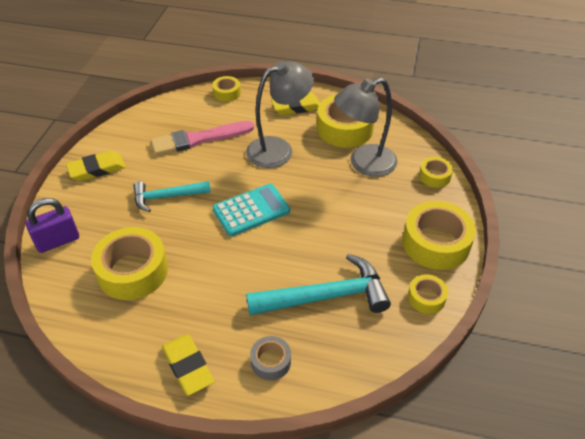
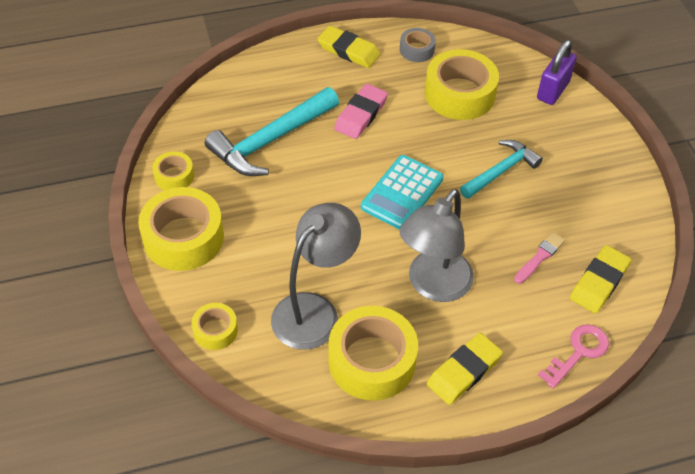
camera: 150 degrees right, 5 degrees up
(97, 169) = (606, 170): yellow eraser -> yellow eraser (599, 282)
(199, 139) = (540, 257): pink brush -> pink brush, size x0.51
(227, 93) = (578, 352): yellow tape -> pink key
(231, 288) = (361, 114): none -> pink eraser
(271, 361) = (286, 77): grey tape -> grey tape (417, 50)

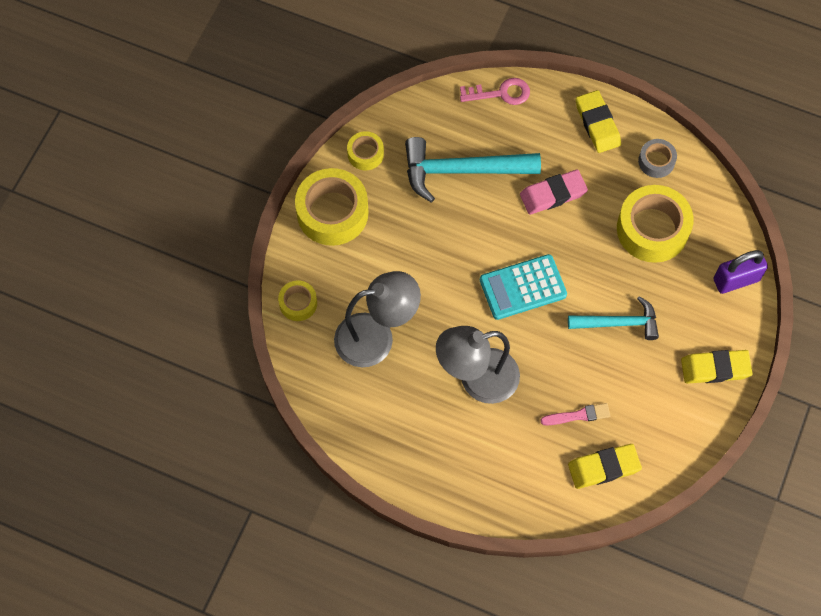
camera: 40 degrees right, 15 degrees up
(372, 361) = (384, 404): yellow tape -> none
(464, 371) = (440, 458): yellow eraser -> yellow eraser (715, 368)
(578, 352) = (534, 506): pink key -> pink key (501, 93)

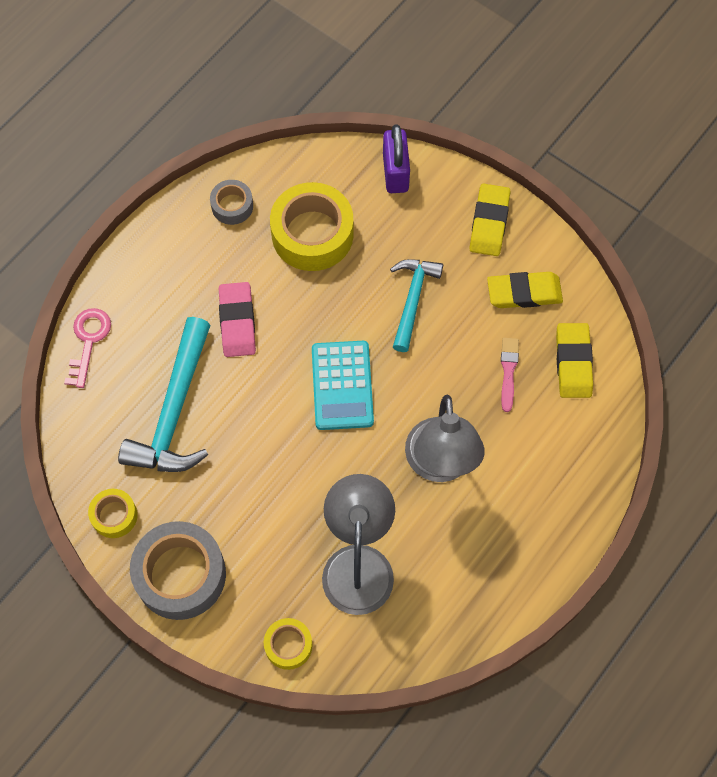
camera: 75 degrees left, 0 degrees up
(332, 213) = (180, 574): yellow tape -> grey tape
(597, 124) = (165, 251): yellow eraser -> yellow eraser (524, 293)

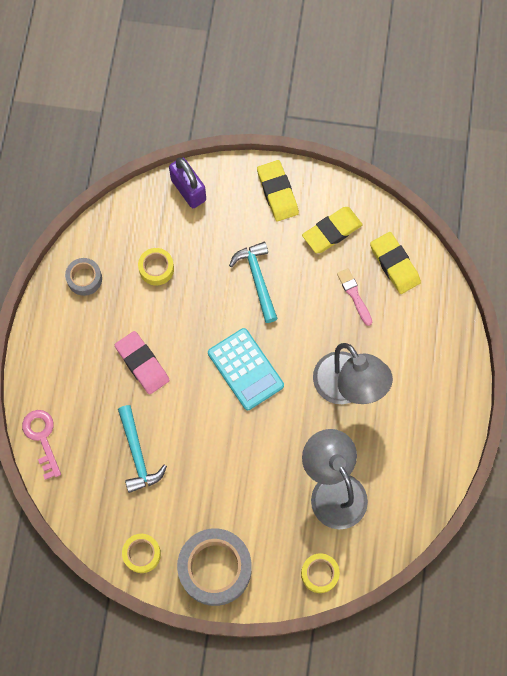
camera: 30 degrees left, 5 degrees up
(174, 411) = (137, 454): turquoise hammer -> turquoise hammer, size x0.64
(312, 234) = (156, 269): yellow tape -> yellow tape, size x0.52

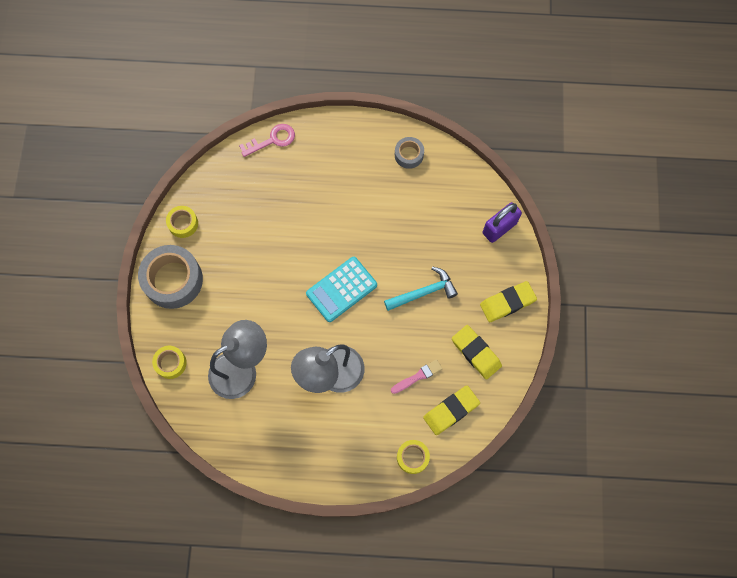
camera: 85 degrees right, 0 degrees up
(137, 454) = (263, 212): turquoise hammer -> none
(142, 364) = (339, 207): pink eraser -> none
(156, 269) = (424, 209): yellow tape -> yellow tape (412, 457)

